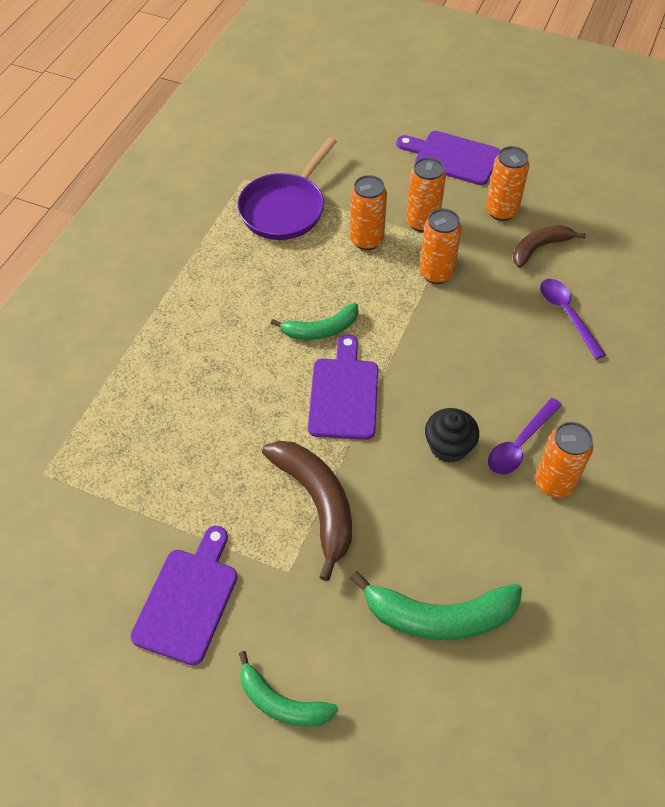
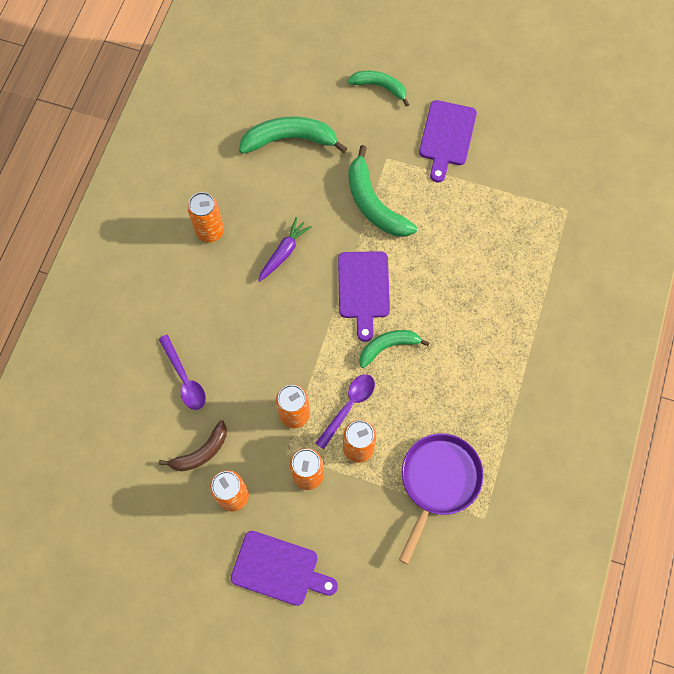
camera: 175 degrees right, 15 degrees up
(317, 503) = (374, 204): brown banana -> green banana
(449, 446) = (284, 252): black cupcake -> purple carrot
(519, 444) = (232, 258): purple spoon -> purple spoon (349, 406)

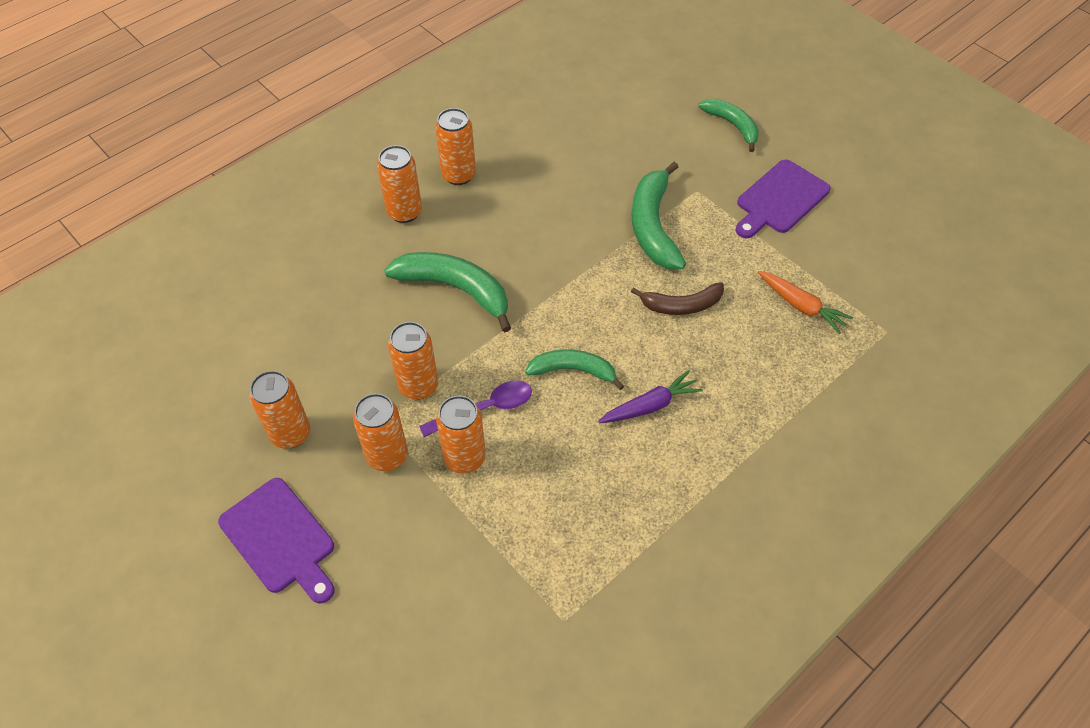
camera: 30 degrees right, 15 degrees down
(184, 378) = (329, 294): purple spoon -> none
(192, 284) = (404, 212): none -> orange can
(201, 452) = (291, 372): brown banana -> brown banana (681, 305)
(284, 252) = (521, 227): purple carrot -> purple carrot (650, 405)
(290, 139) = (601, 131): green banana -> green banana (456, 289)
(363, 289) = (584, 300): purple cutting board -> none
(438, 481) = (534, 545): purple pan -> none
(505, 218) = (801, 306): none -> orange carrot

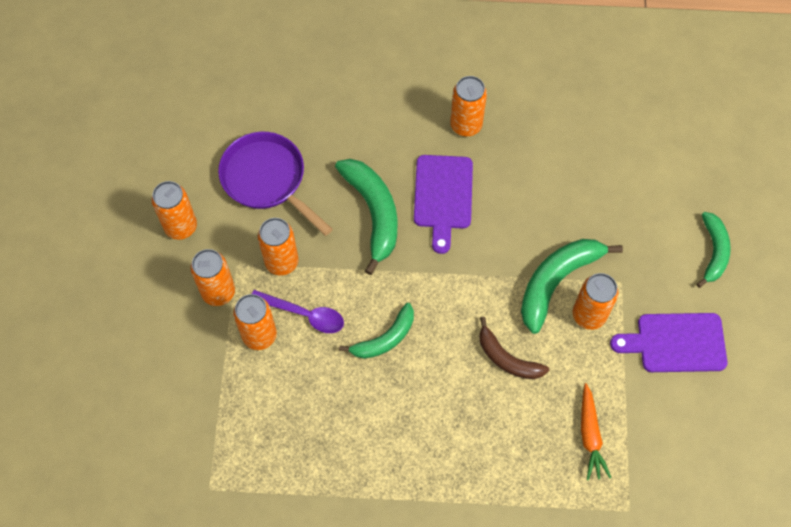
camera: 45 degrees right, 10 degrees up
(280, 539) = (114, 290): purple cutting board -> purple cutting board (443, 196)
(332, 335) = (267, 179): none -> purple pan
(404, 212) = (400, 125): orange can -> orange can (588, 315)
(573, 370) = (385, 339): green banana -> green banana turned 90 degrees clockwise
(650, 405) = (405, 408): purple carrot -> none

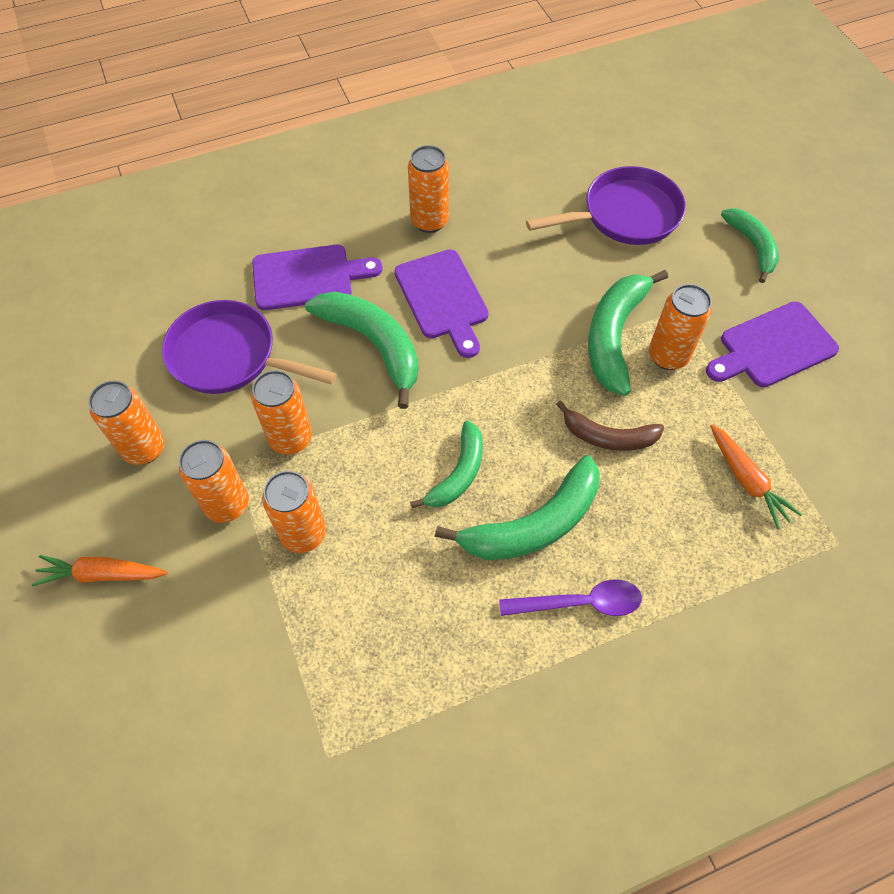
camera: 25 degrees left, 5 degrees down
(120, 306) = (102, 574): none -> orange carrot
(304, 314) = (347, 486): purple spoon -> purple spoon (580, 603)
(351, 137) = (308, 277): none -> purple cutting board
(418, 399) = (533, 524): none -> green banana
(625, 182) = (625, 215): none -> purple pan

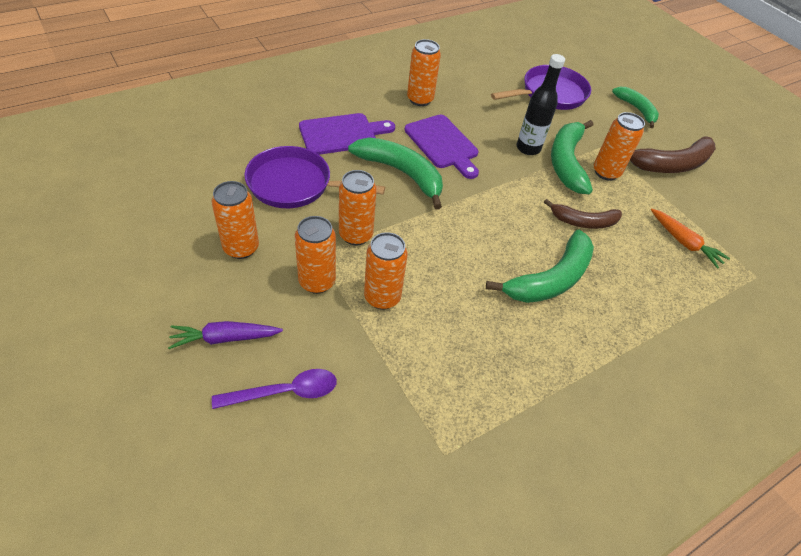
camera: 15 degrees left, 10 degrees down
(102, 574) = (225, 338): orange carrot -> purple carrot
(458, 473) = (486, 250): green banana -> none
(564, 310) = (528, 148): none -> black bottle
(580, 603) = (600, 327): purple spoon -> purple spoon (285, 392)
(773, 347) = (670, 164): purple cutting board -> brown banana

